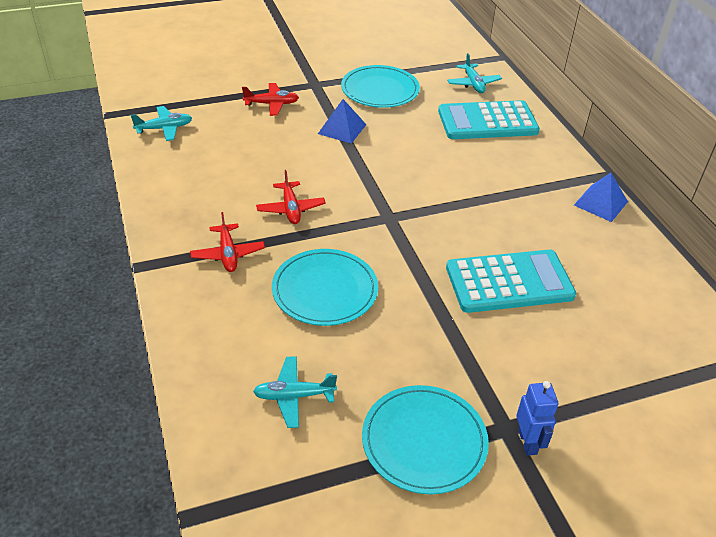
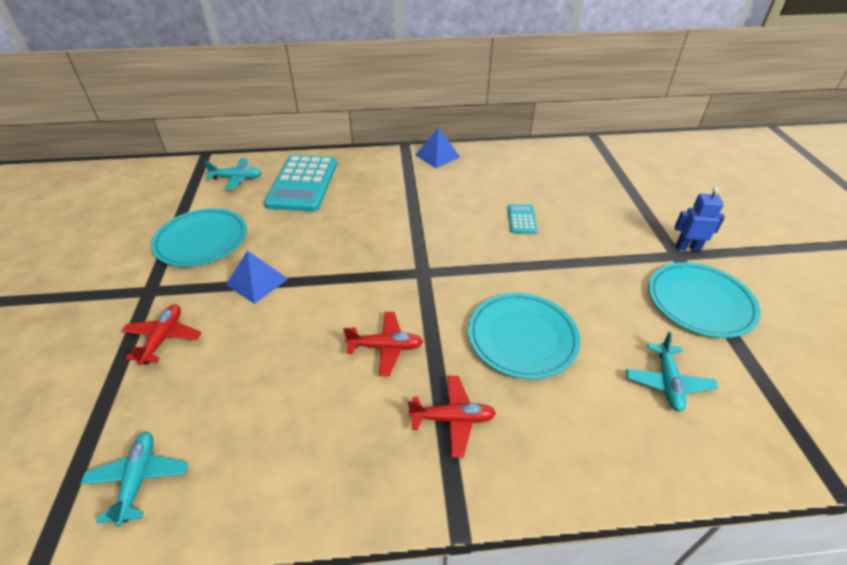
camera: 75 degrees left, 0 degrees up
(509, 282) = (522, 219): turquoise calculator -> turquoise calculator, size x0.46

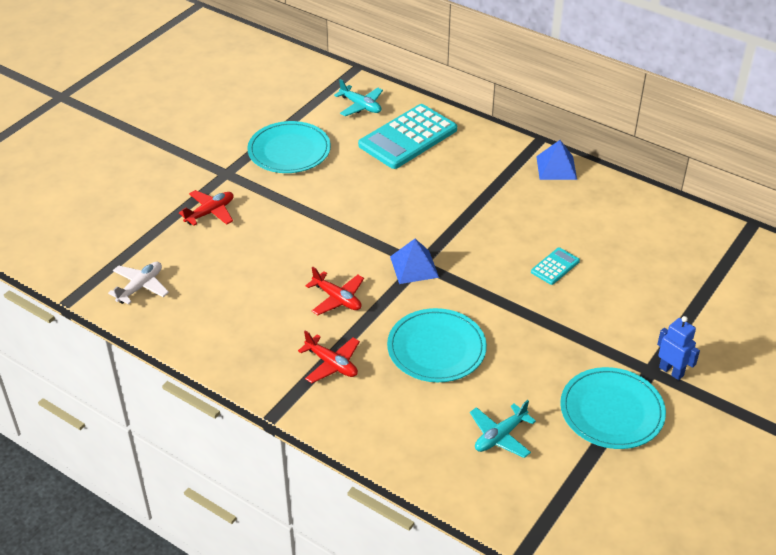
camera: 40 degrees right, 0 degrees up
(138, 479) = (140, 287): turquoise plane -> white plane
(257, 281) = (298, 205): blue pyramid -> blue pyramid (414, 266)

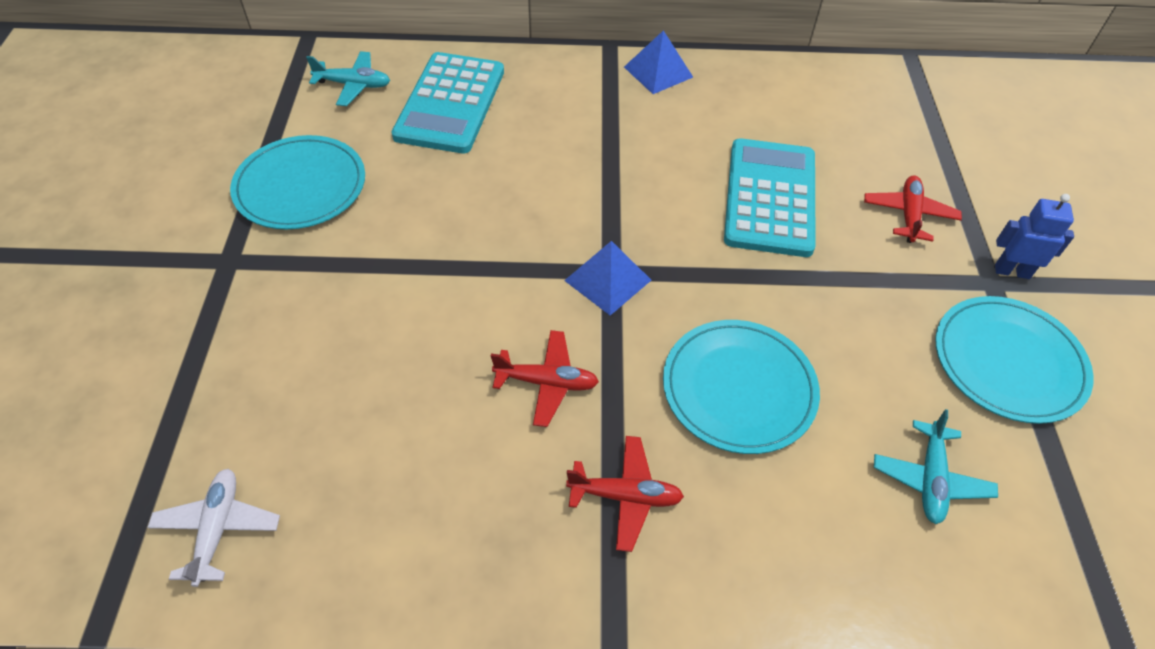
camera: 35 degrees left, 10 degrees up
(210, 212) = (247, 336): red plane -> red plane (909, 215)
(555, 266) = (770, 198): turquoise calculator -> turquoise calculator, size x2.19

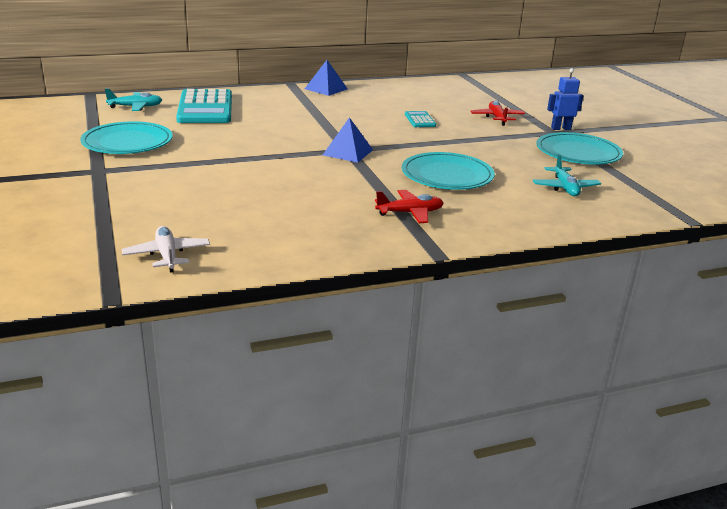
camera: 20 degrees left, 25 degrees down
(546, 382) = (337, 186): red plane -> none
(770, 198) = (420, 120): turquoise calculator -> turquoise calculator, size x0.46

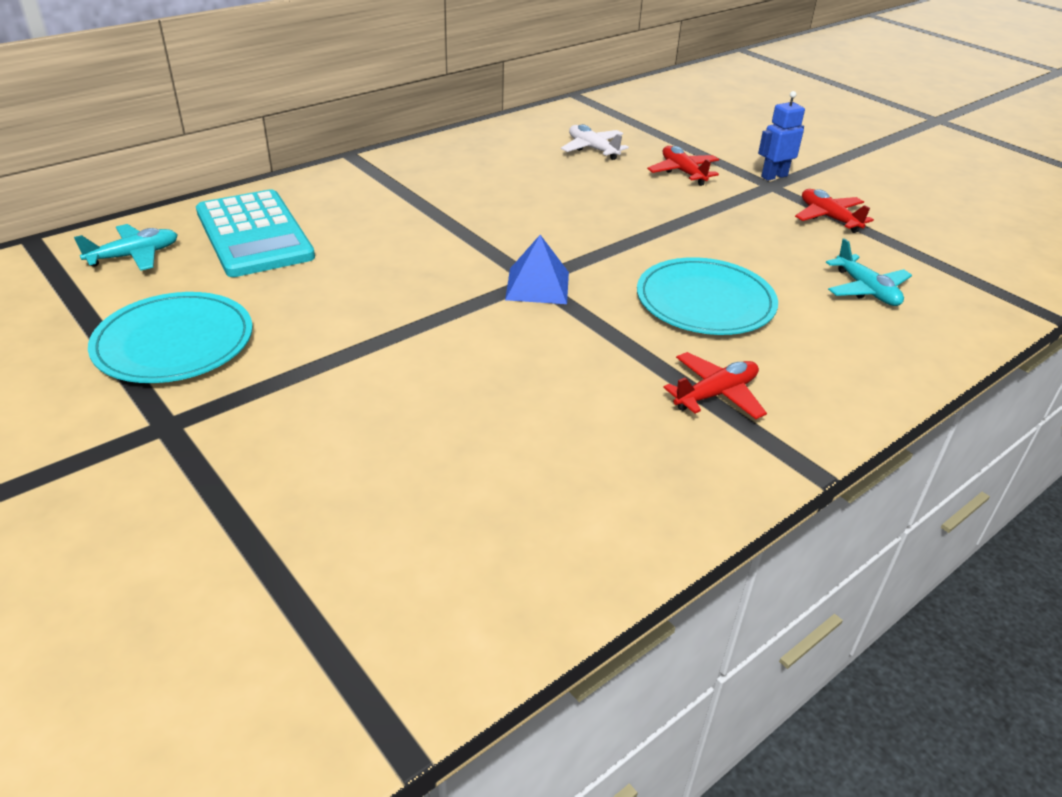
camera: 20 degrees left, 10 degrees up
(167, 255) = (427, 607): white plane -> white plane (593, 149)
(326, 89) = (411, 157): blue pyramid -> none
(420, 120) = (587, 196): turquoise calculator -> none
(578, 152) = (829, 218): turquoise plate -> red plane

